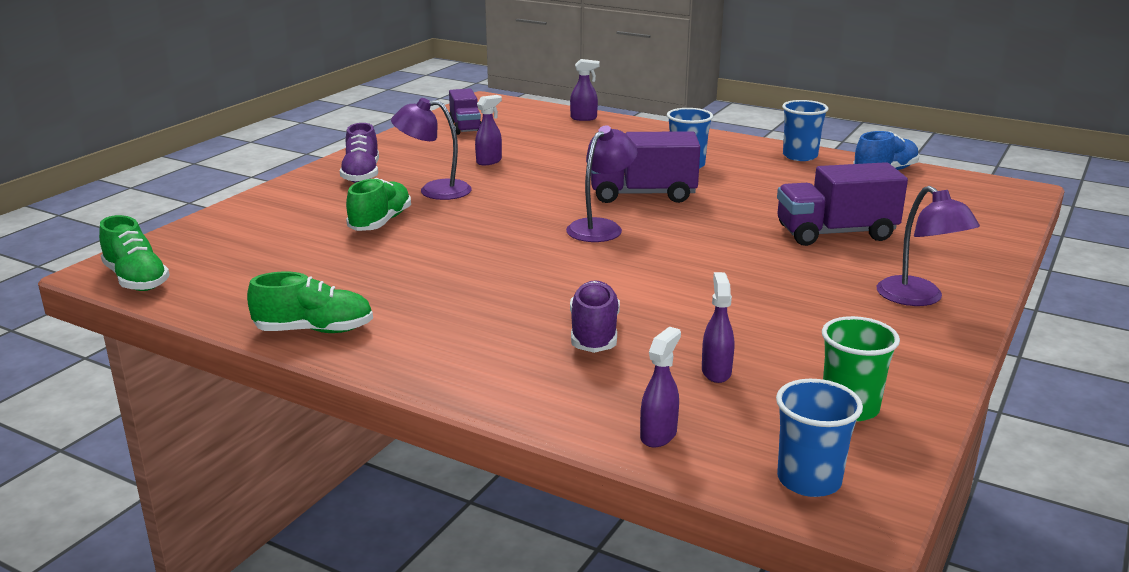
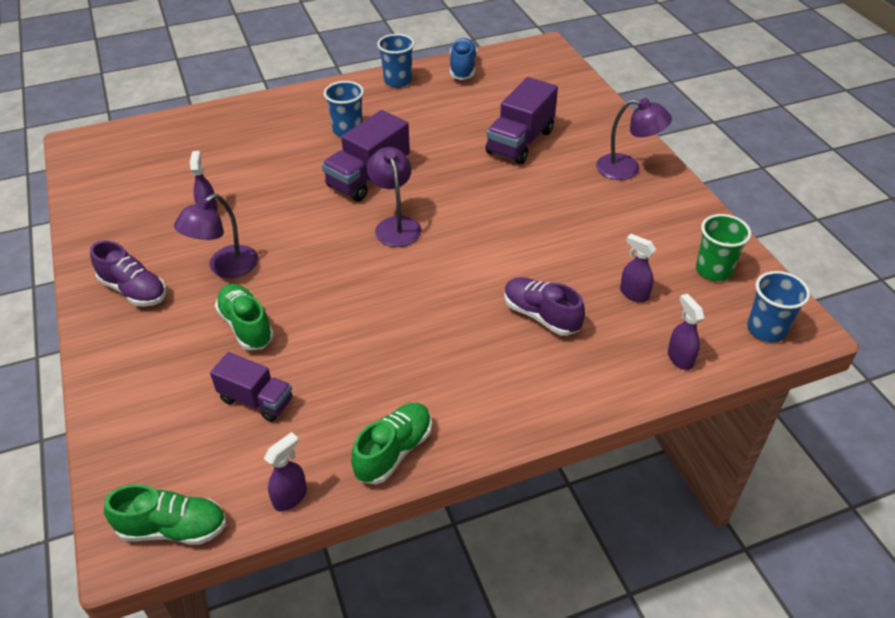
camera: 50 degrees left, 20 degrees up
(465, 127) = (118, 184): purple truck -> purple truck (256, 400)
(584, 118) = (195, 121): purple spray bottle -> purple spray bottle (290, 497)

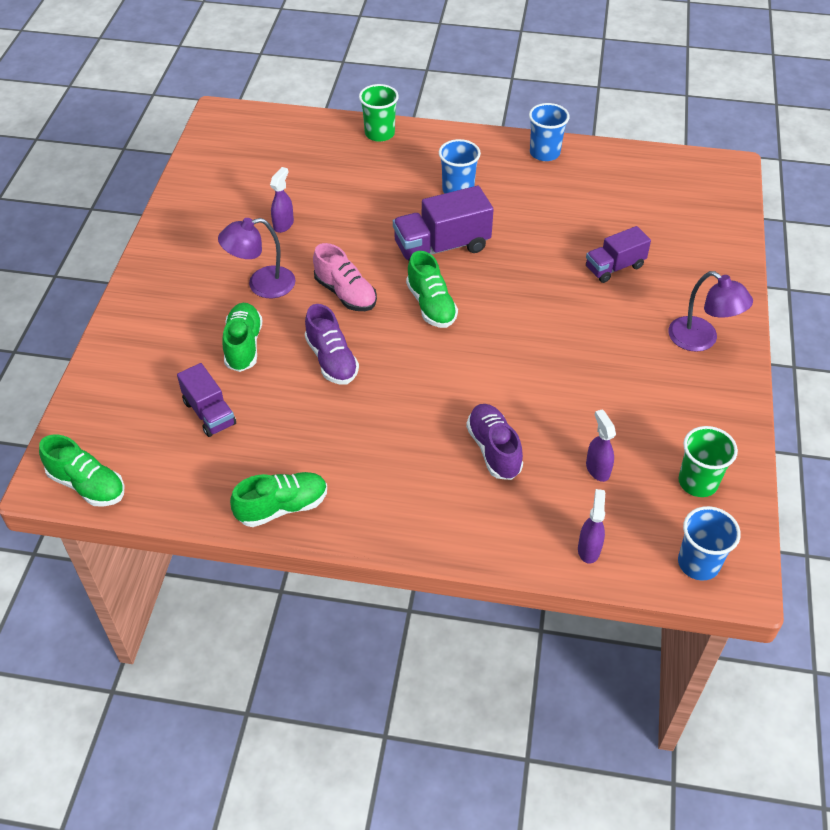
camera: 30 degrees right, 5 degrees up
(134, 290) = (180, 275): purple shoe -> purple shoe (331, 360)
(244, 111) = (379, 133): none -> green cup
(290, 497) = (182, 504): purple spray bottle -> none
(311, 245) = (345, 293): none -> pink shoe
(395, 225) = (431, 305): purple lamp -> green shoe
(462, 69) = (620, 162): blue shoe -> none
(520, 142) = (614, 267): purple truck -> purple truck, size x0.64

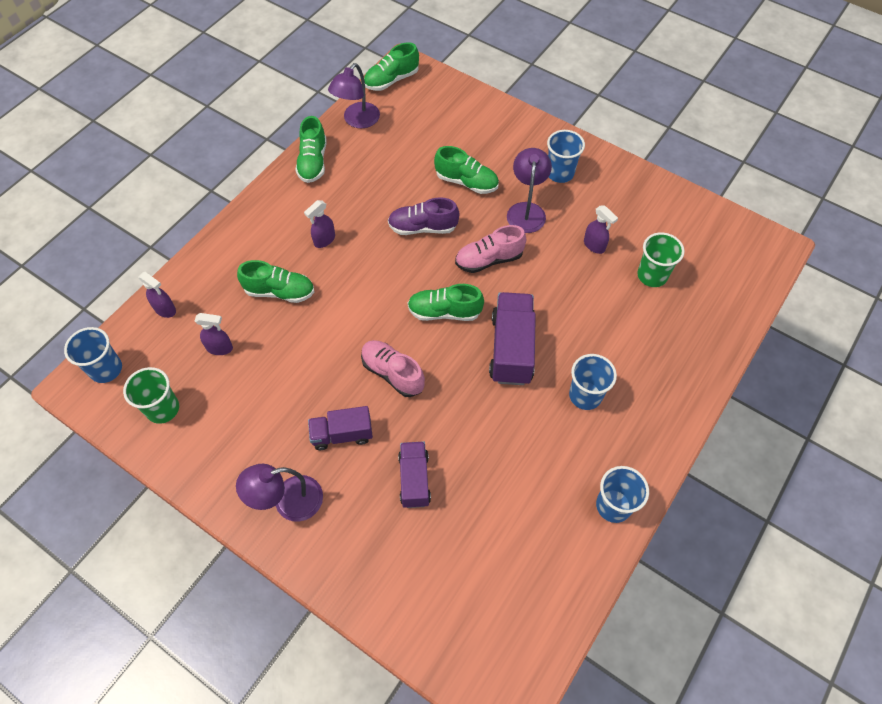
camera: 115 degrees right, 10 degrees up
(184, 491) = (357, 121): none -> purple lamp
(192, 274) = (560, 173): none -> blue cup
(209, 413) = (414, 148): purple truck -> purple truck (342, 434)
(379, 133) = (702, 364): green cup -> green cup (652, 275)
(399, 440) = (324, 240): none -> purple spray bottle
(494, 449) = (280, 292): purple shoe -> green shoe
(525, 318) = (392, 373): none -> pink shoe

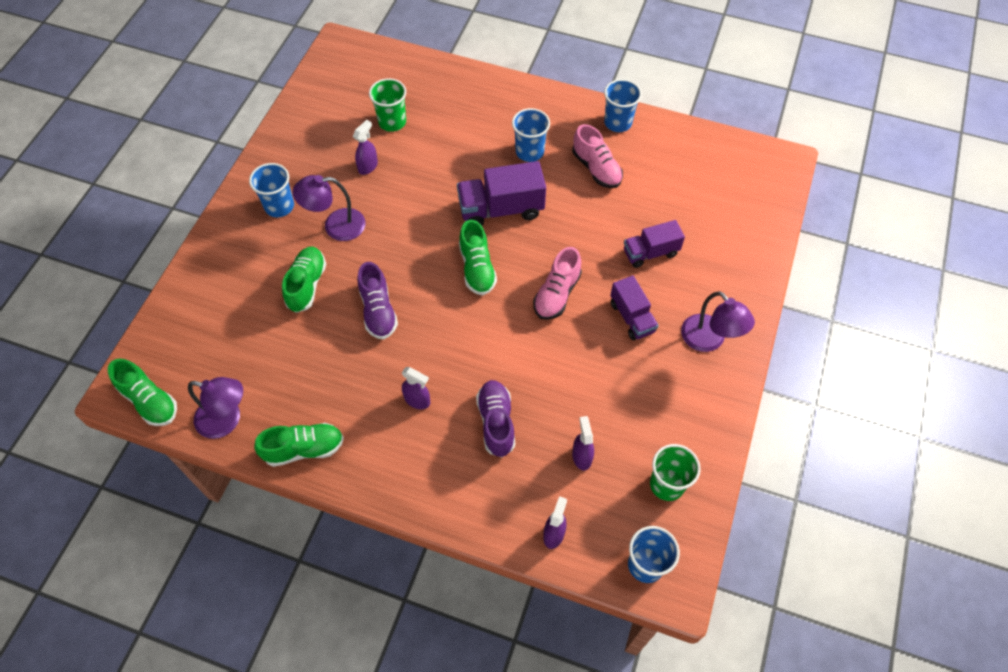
camera: 105 degrees left, 0 degrees up
(280, 292) = (496, 422): green shoe -> purple shoe
(489, 259) = (405, 245): pink shoe -> pink shoe (596, 169)

